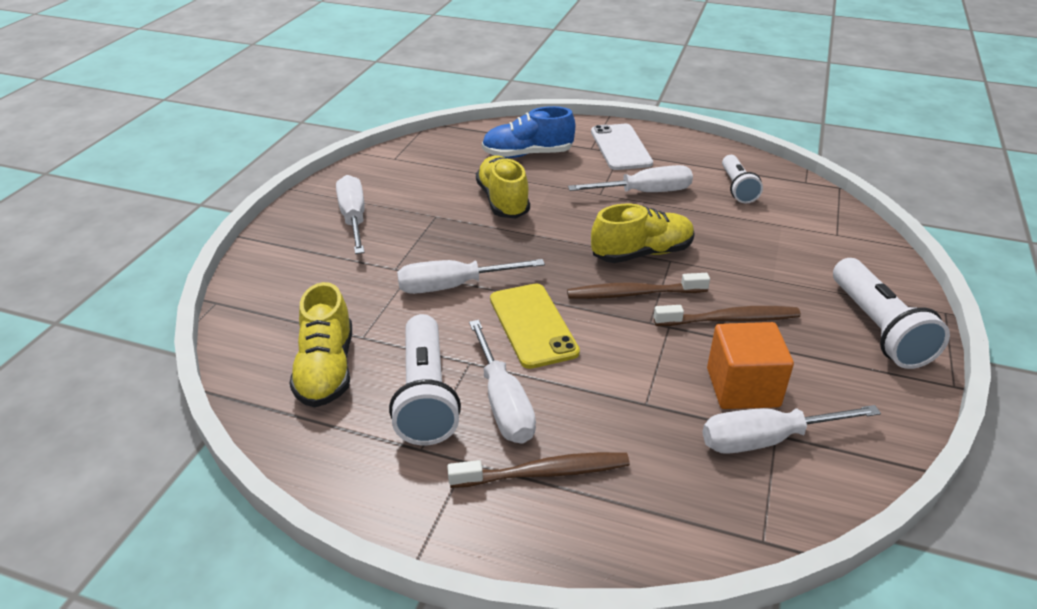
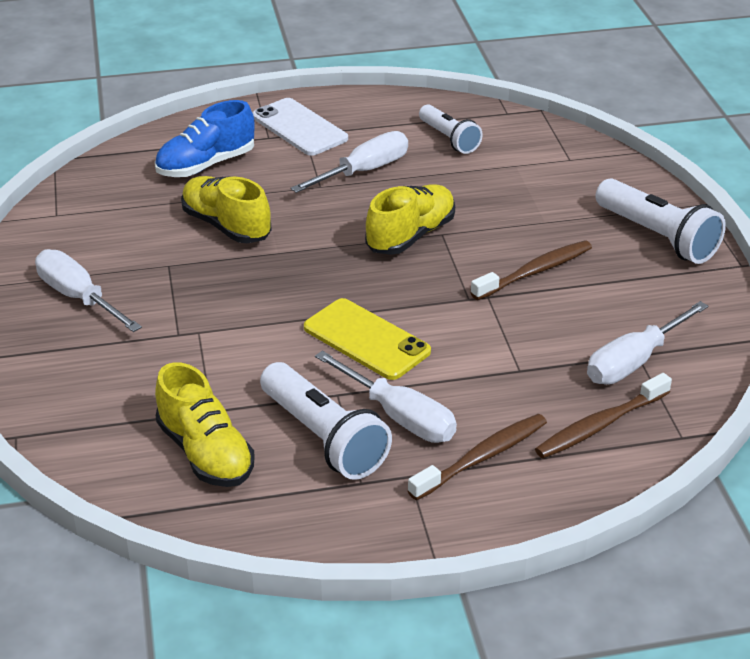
camera: 30 degrees left, 0 degrees up
(452, 286) = (255, 331): white screwdriver -> none
(633, 294) = (434, 277): brown toothbrush -> brown toothbrush (600, 425)
(742, 387) = (587, 327): orange cube -> none

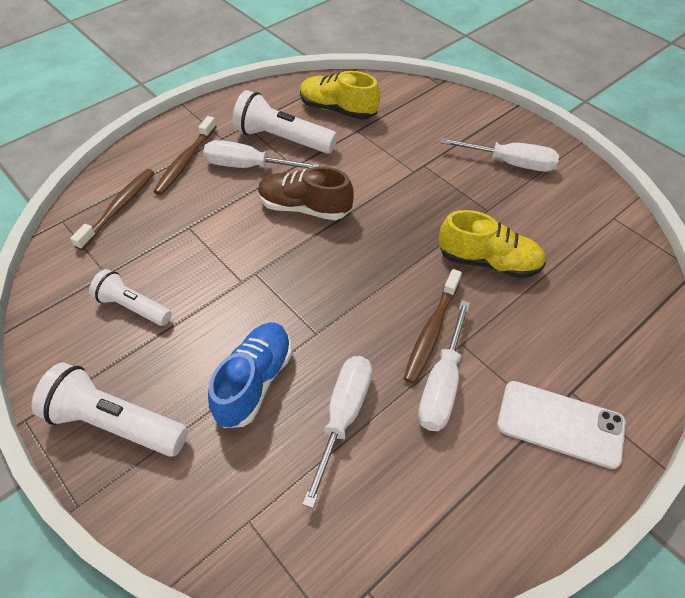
camera: 150 degrees right, 15 degrees up
(206, 165) = (579, 322): blue shoe -> blue shoe (254, 382)
(366, 340) = (304, 208): yellow phone -> brown shoe
(411, 235) = (340, 318): yellow shoe -> none
(449, 139) = (399, 489): white flashlight -> white flashlight (133, 307)
(535, 272) = (215, 323): brown toothbrush -> brown toothbrush (431, 331)
(633, 362) = (107, 265): white screwdriver -> white screwdriver (343, 416)

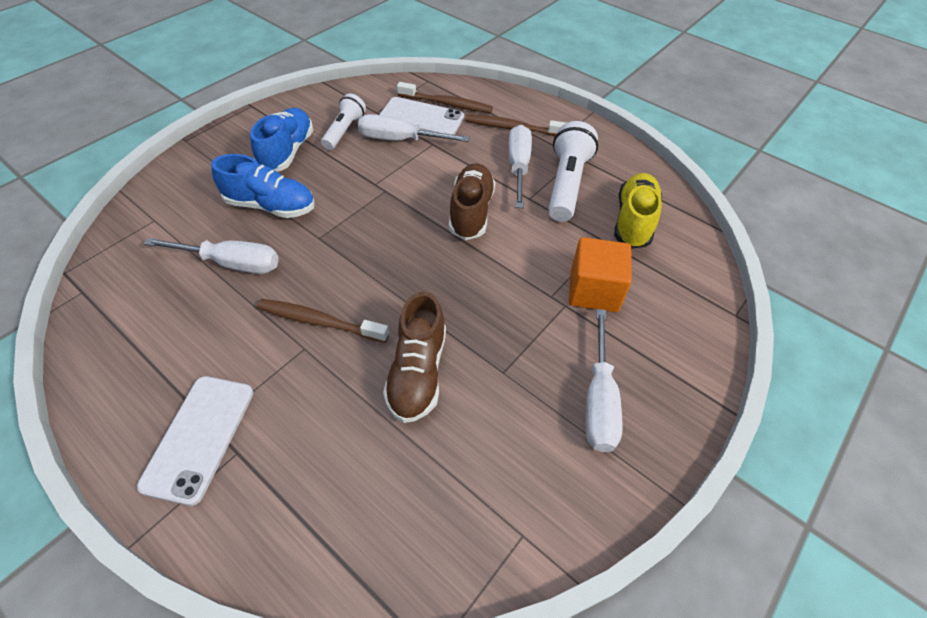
camera: 80 degrees right, 0 degrees up
(114, 423) = (243, 143): white flashlight -> none
(136, 232) = (421, 118): none -> white phone
(154, 368) = (287, 152): none -> blue shoe
(411, 146) = (593, 290): none -> orange cube
(442, 385) = (256, 332): white screwdriver -> white screwdriver (399, 140)
(488, 262) = (417, 372): yellow shoe -> brown shoe

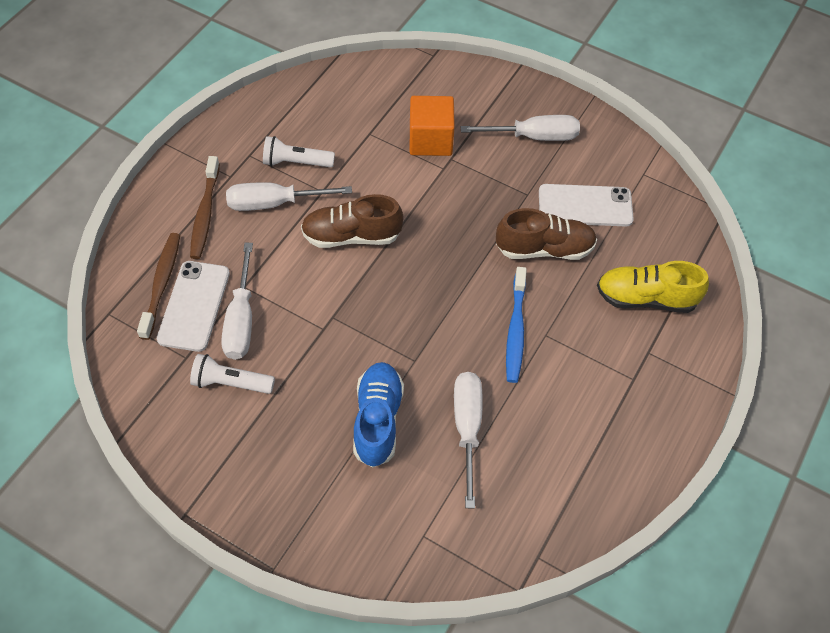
camera: 100 degrees left, 5 degrees up
(199, 437) = (646, 382): white phone -> white phone (585, 206)
(287, 152) = (280, 434): blue shoe -> none
(319, 321) = (515, 330): brown toothbrush -> blue toothbrush
(566, 184) = (296, 162): white flashlight -> white flashlight, size x0.64
(633, 221) = (339, 112): yellow shoe -> yellow shoe (646, 298)

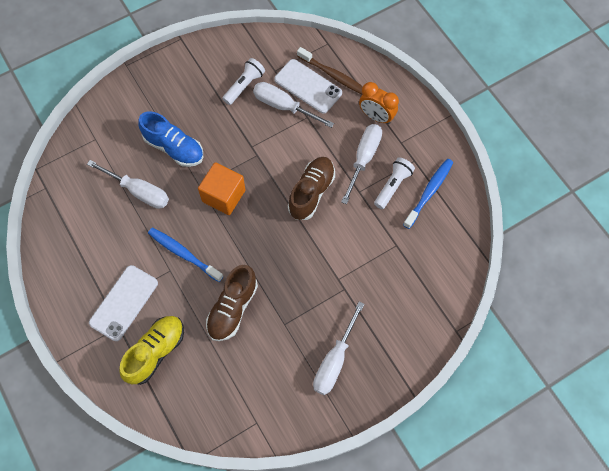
camera: 120 degrees right, 10 degrees up
(205, 213) = (376, 116): brown toothbrush -> orange clock
(285, 127) = (429, 192): none -> blue toothbrush
(430, 140) = (368, 283): orange cube -> orange cube (223, 196)
(585, 206) = (252, 359): white phone -> white phone (124, 302)

